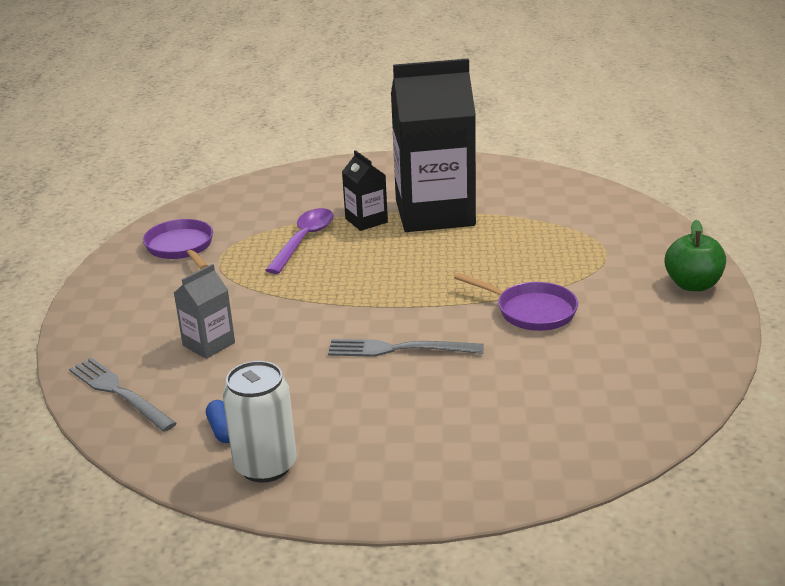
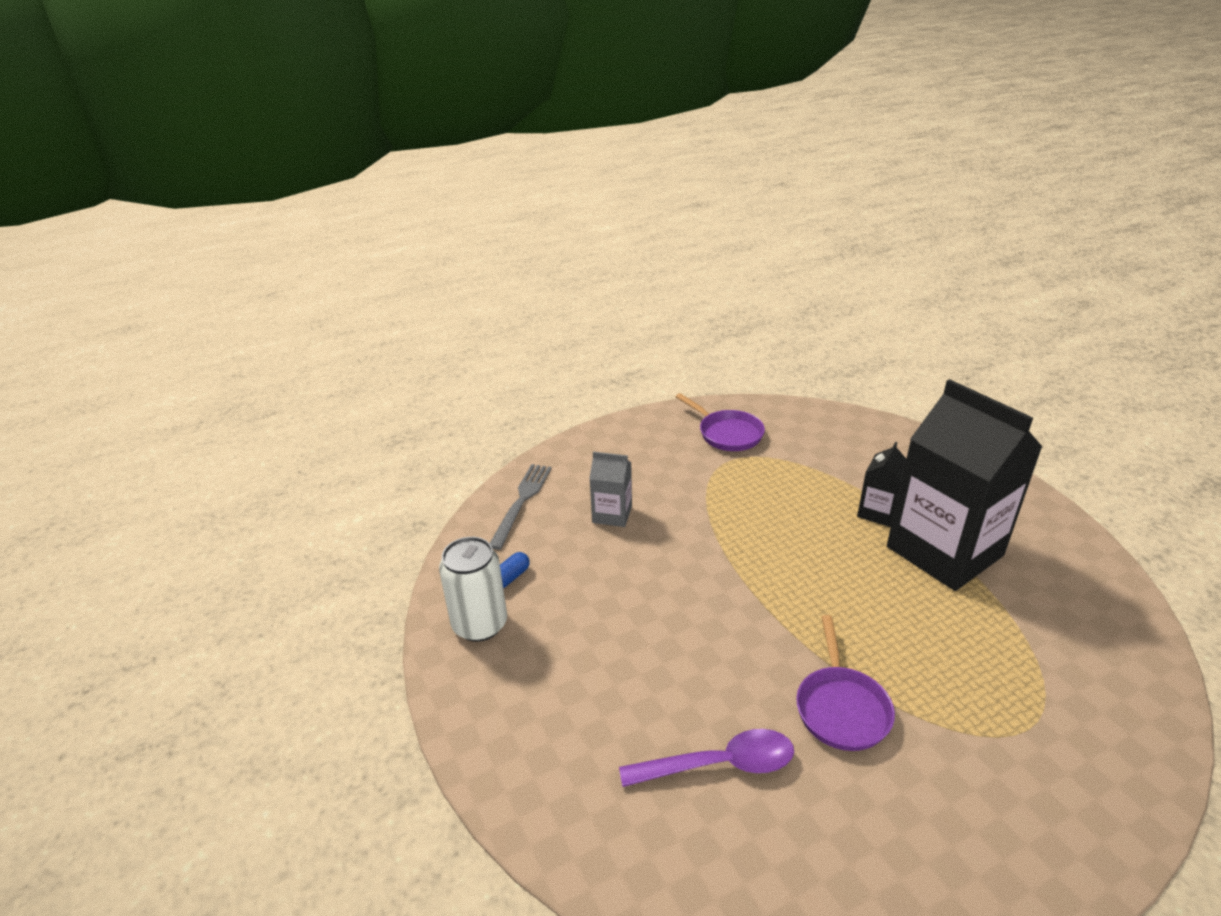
camera: 60 degrees right, 5 degrees up
(181, 247) = (727, 433): purple pan -> purple pan turned 105 degrees clockwise
(303, 240) = (804, 491): purple spoon -> purple spoon (718, 764)
(399, 349) = (693, 632): grey fork -> none
(693, 285) = (1048, 855): green apple -> none

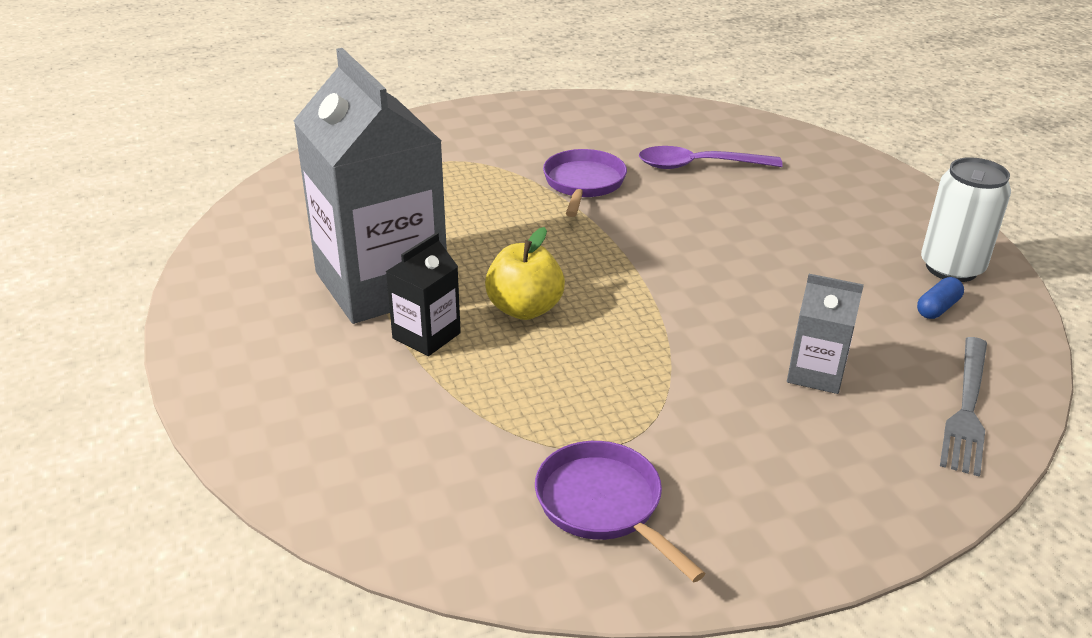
camera: 175 degrees left, 0 degrees up
(823, 541) = (524, 309): none -> yellow apple
(944, 551) = (381, 284): black carton -> grey carton

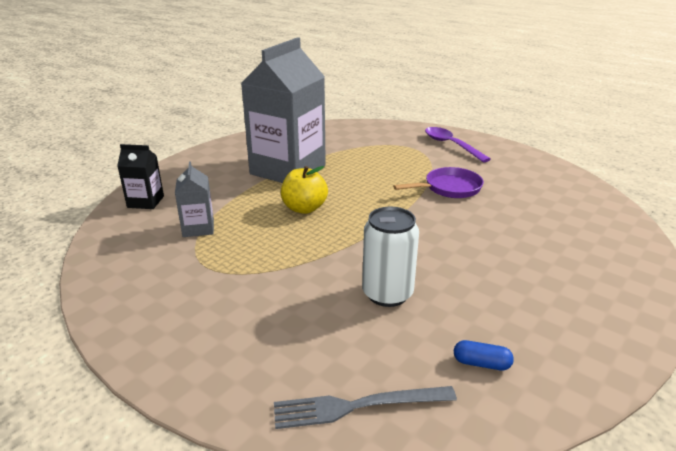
camera: 60 degrees right, 5 degrees down
(426, 335) = (257, 192): black carton -> black carton (145, 202)
(603, 505) = (156, 277): purple pan -> none
(699, 166) = (530, 216): purple spoon -> purple spoon (451, 145)
(816, 373) = (336, 321): grey carton -> grey carton (198, 228)
(951, 268) = (553, 360): white can -> white can (387, 294)

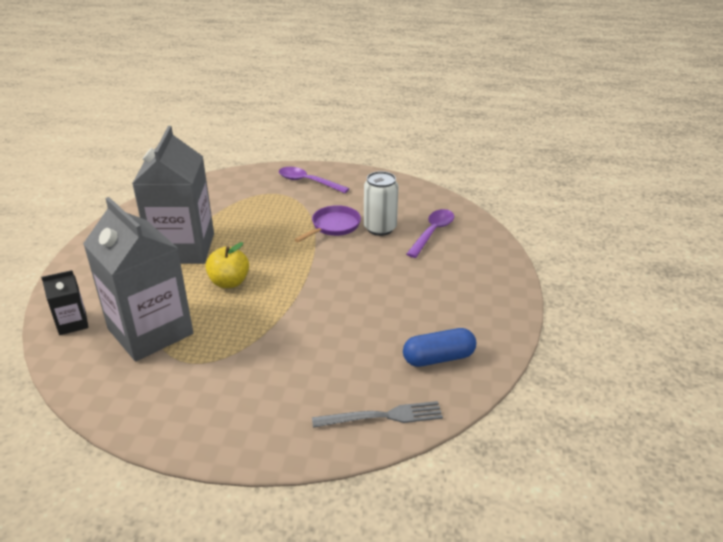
camera: 30 degrees left, 5 degrees up
(198, 228) = (150, 331): grey carton -> grey carton, size x2.24
(357, 406) = (382, 416): grey fork -> grey fork turned 150 degrees counterclockwise
(387, 294) = (347, 332): white can -> white can (380, 228)
(481, 363) = (438, 358): blue capsule -> blue capsule, size x1.84
(564, 223) = (432, 233): none -> purple spoon

